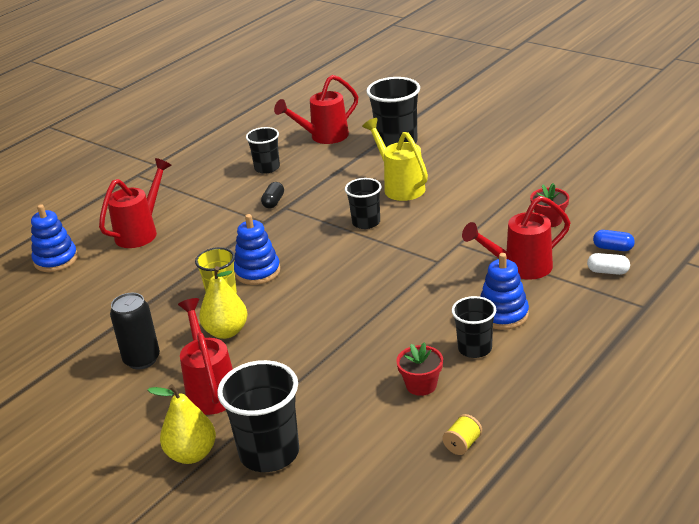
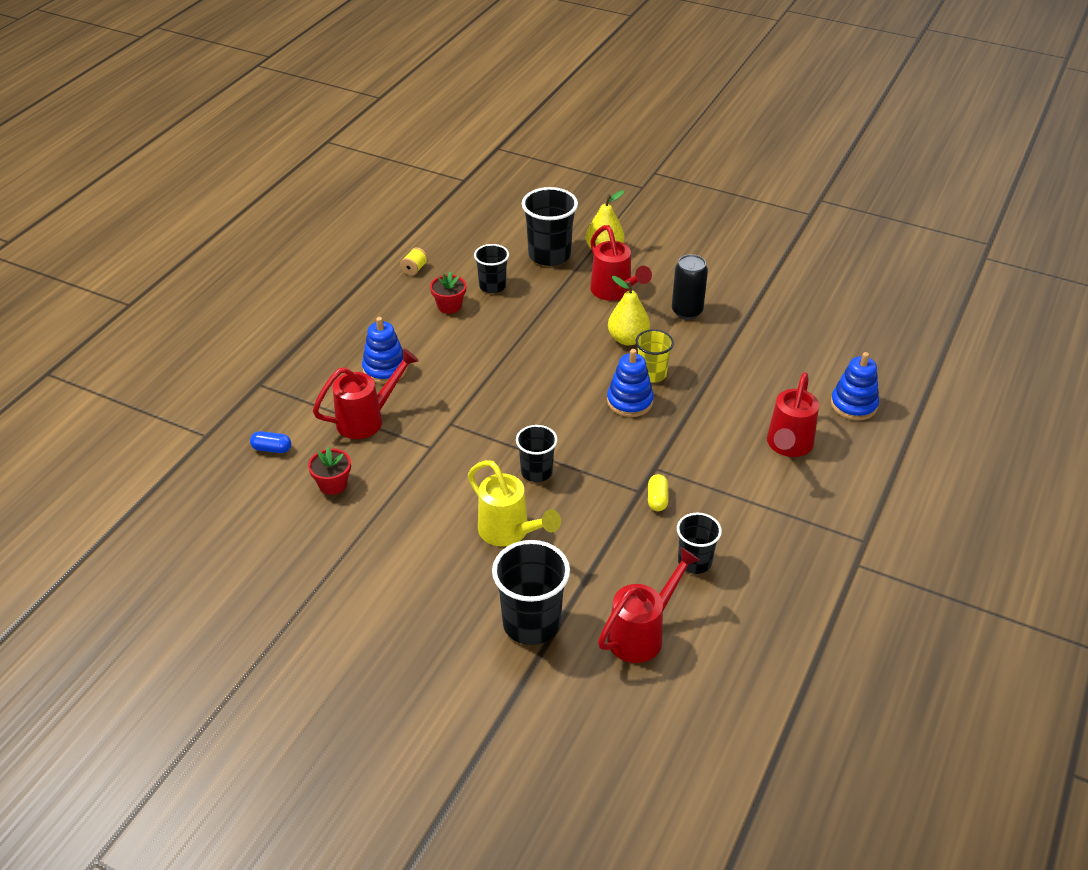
camera: 165 degrees right, 10 degrees up
(273, 202) = (657, 499): black capsule -> yellow capsule
(475, 348) = (409, 337): black cup -> black cup (492, 286)
(608, 271) = (283, 420): white capsule -> none

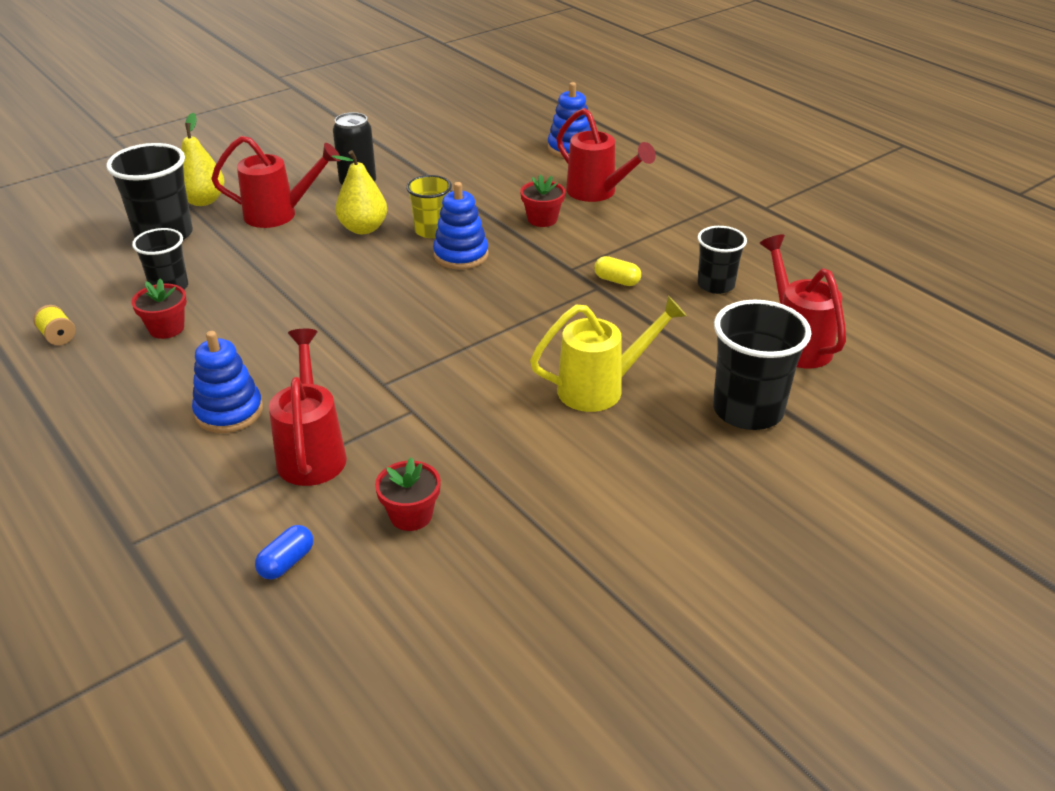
camera: 65 degrees left, 5 degrees down
(536, 472) = (519, 343): black cup -> none
(717, 427) = (542, 219): none -> red flower pot

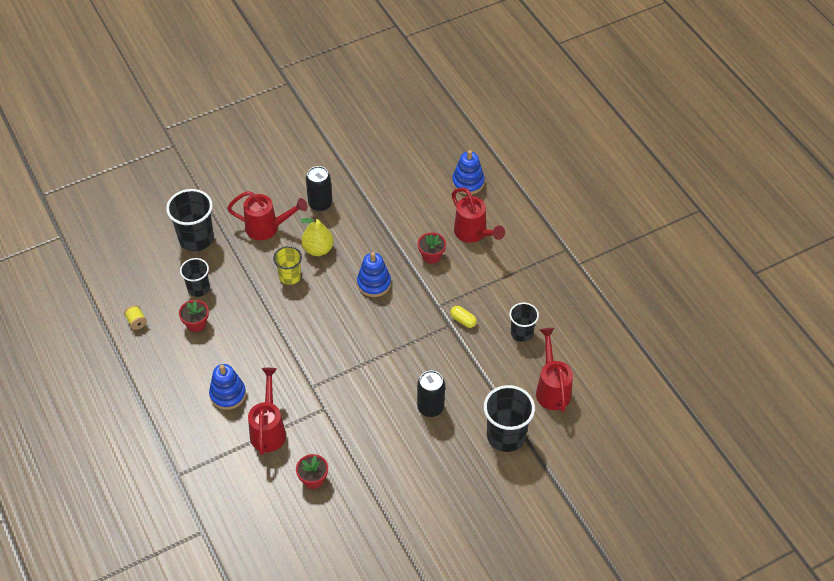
camera: 10 degrees right, 15 degrees up
(203, 201) = (221, 207): yellow pear -> none
(286, 562) = (250, 498): blue capsule -> none
(432, 231) = (360, 257): yellow cup -> yellow cup (290, 276)
(601, 388) = (430, 407): yellow watering can -> black can

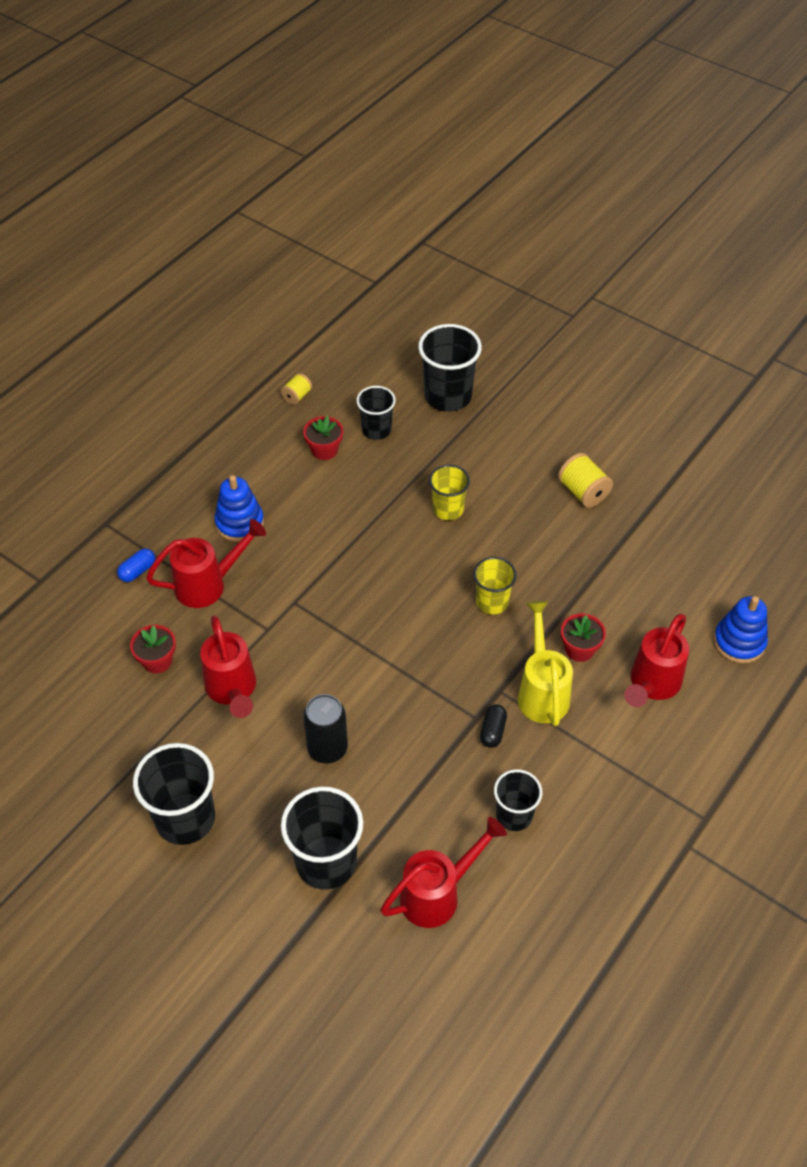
camera: 65 degrees right, 0 degrees up
(231, 468) = (137, 571): none -> blue capsule
(268, 228) = (509, 456): red watering can -> red watering can (232, 691)
(318, 249) = (509, 520): yellow pear -> none
(320, 204) = (583, 492): black can -> yellow spool
(374, 283) = (492, 602): blue stacking toy -> yellow cup
(440, 500) = (185, 818): none -> black cup
(449, 286) = (542, 691): none -> yellow watering can
(463, 320) = (492, 731): yellow capsule -> black capsule

